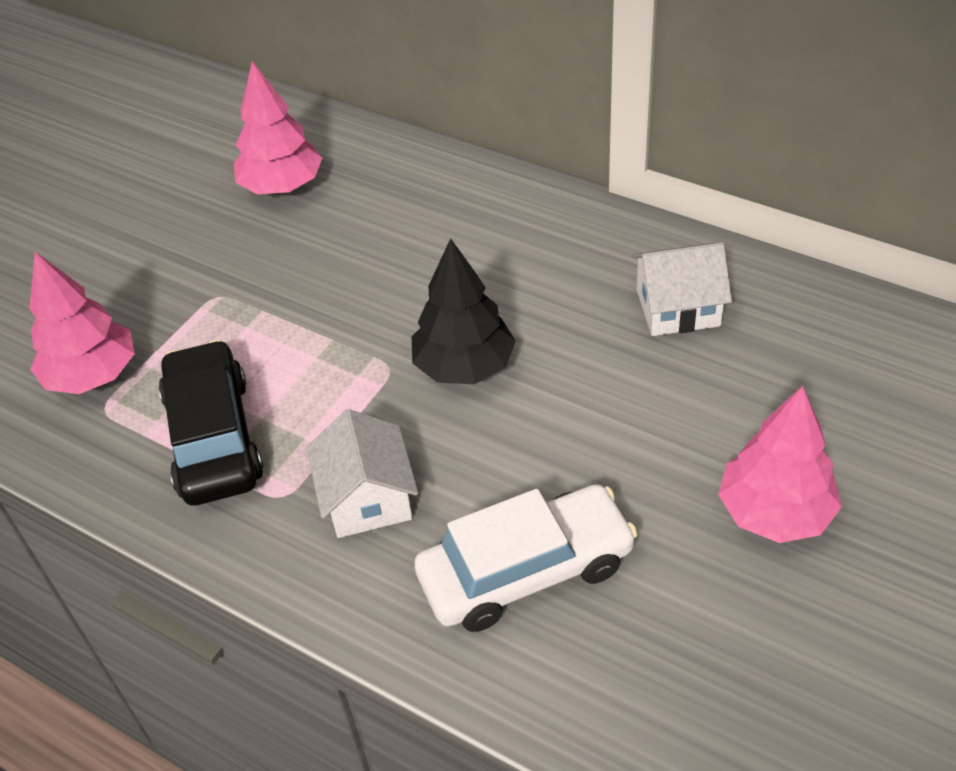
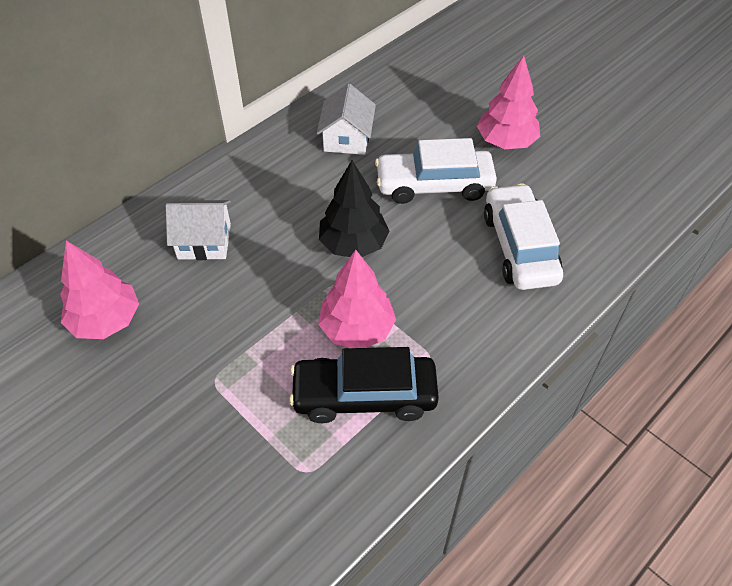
camera: 80 degrees left, 5 degrees up
(92, 375) = (265, 479): pink tree -> pink tree (357, 329)
(367, 498) = (446, 312): white house -> white house (204, 241)
(622, 433) = (434, 185): none -> white car

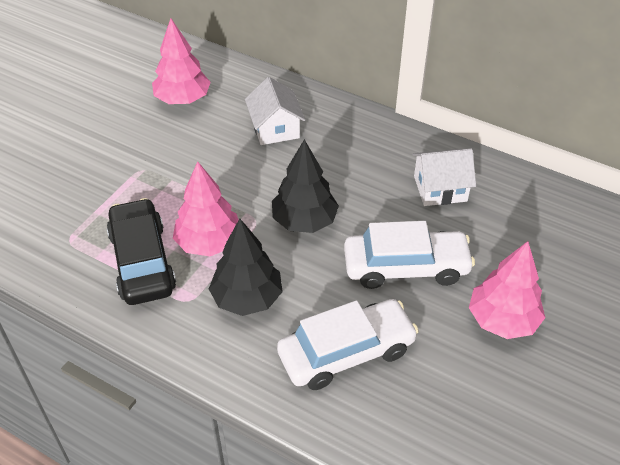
camera: 75 degrees right, 5 degrees down
(434, 185) = (406, 267): white car -> white car turned 105 degrees clockwise
(440, 308) = (247, 298): none -> black tree

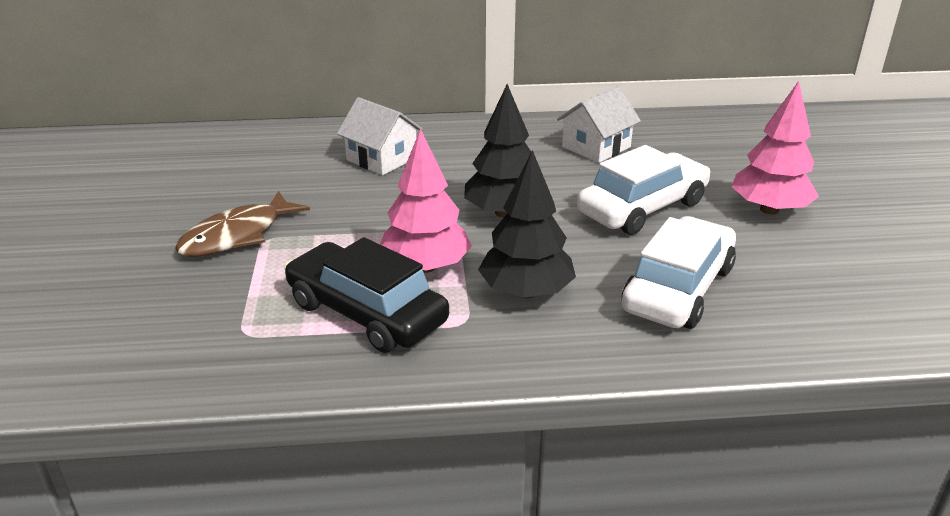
camera: 35 degrees left, 15 degrees down
(129, 158) = (237, 235): none -> brown fish
(183, 99) = (246, 170): pink tree -> none

